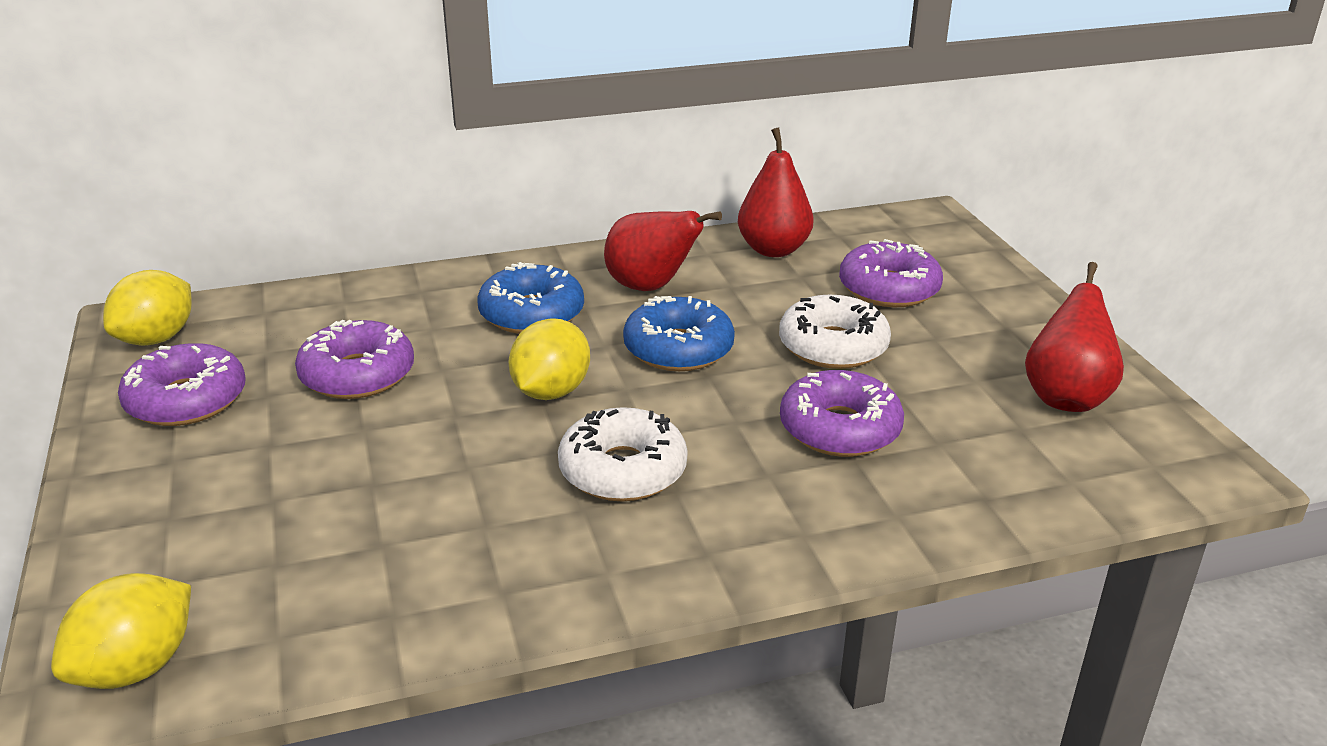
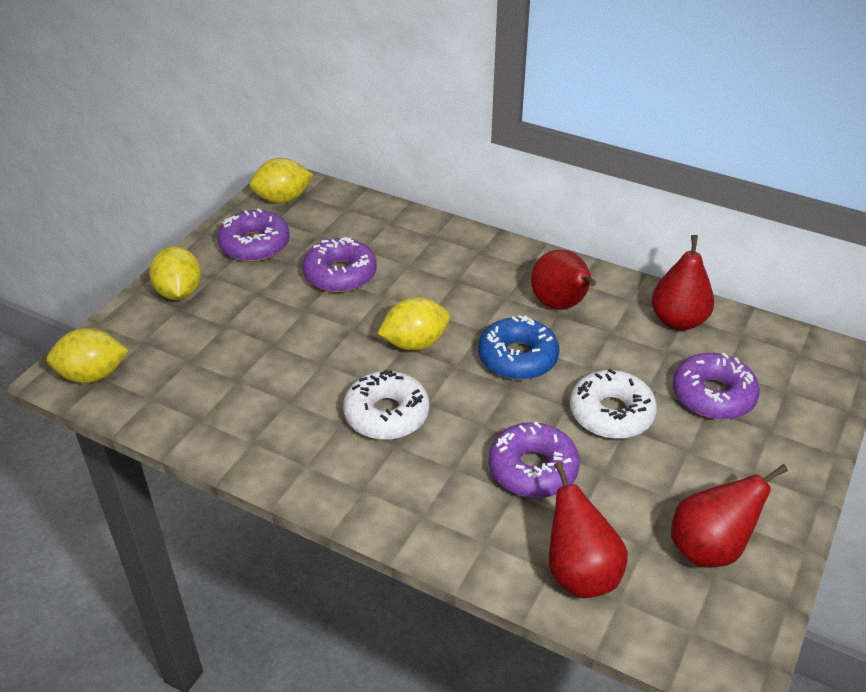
camera: 45 degrees right, 10 degrees up
(141, 502) = (179, 292): none -> yellow lemon
(531, 314) = (470, 285): blue donut -> none
(1011, 483) = (579, 573): none -> red pear

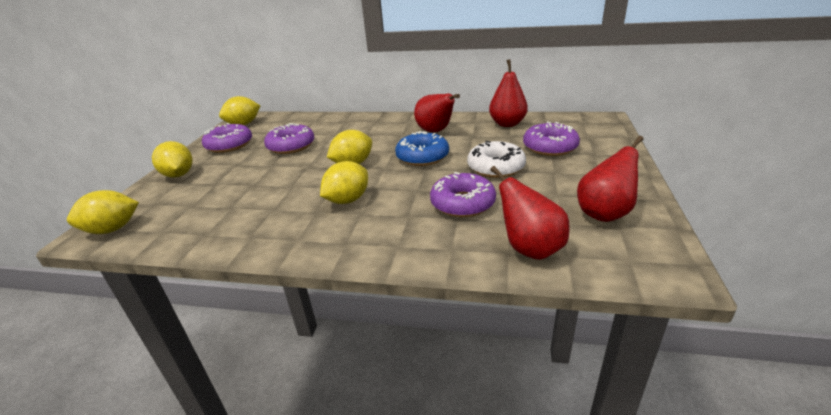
camera: 15 degrees left, 10 degrees down
(386, 414) = (347, 200): white donut -> yellow lemon

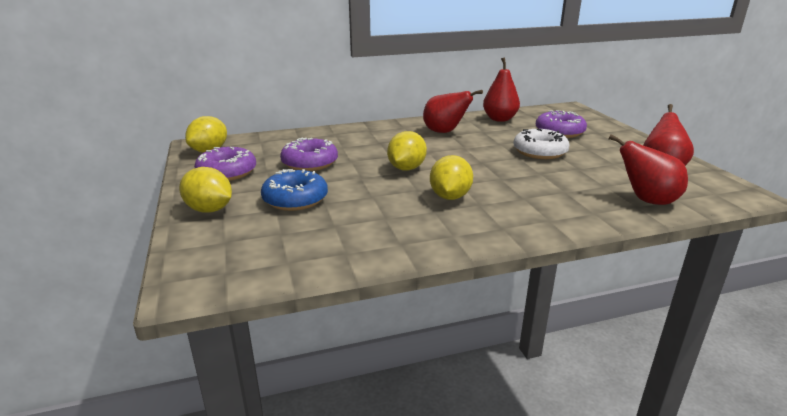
camera: 30 degrees left, 5 degrees down
(112, 229) = (214, 275): yellow lemon -> none
(422, 157) = (464, 153): blue donut -> blue donut (295, 199)
(462, 203) = (553, 181): purple donut -> none

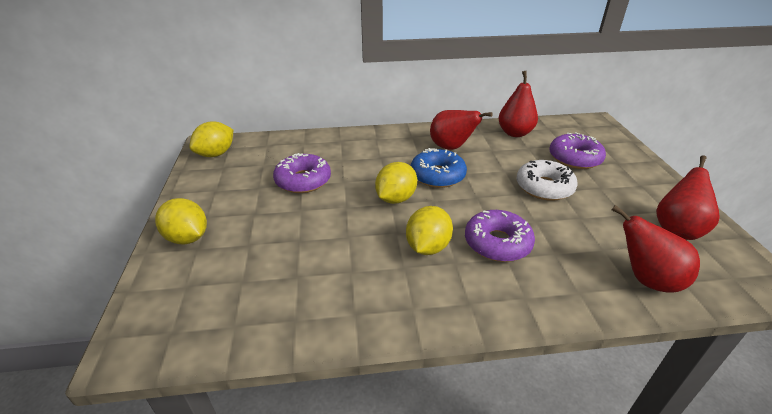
camera: 10 degrees right, 10 degrees up
(227, 172) = (221, 186): purple donut -> purple donut (497, 243)
(295, 199) = (272, 232): blue donut -> blue donut (437, 175)

